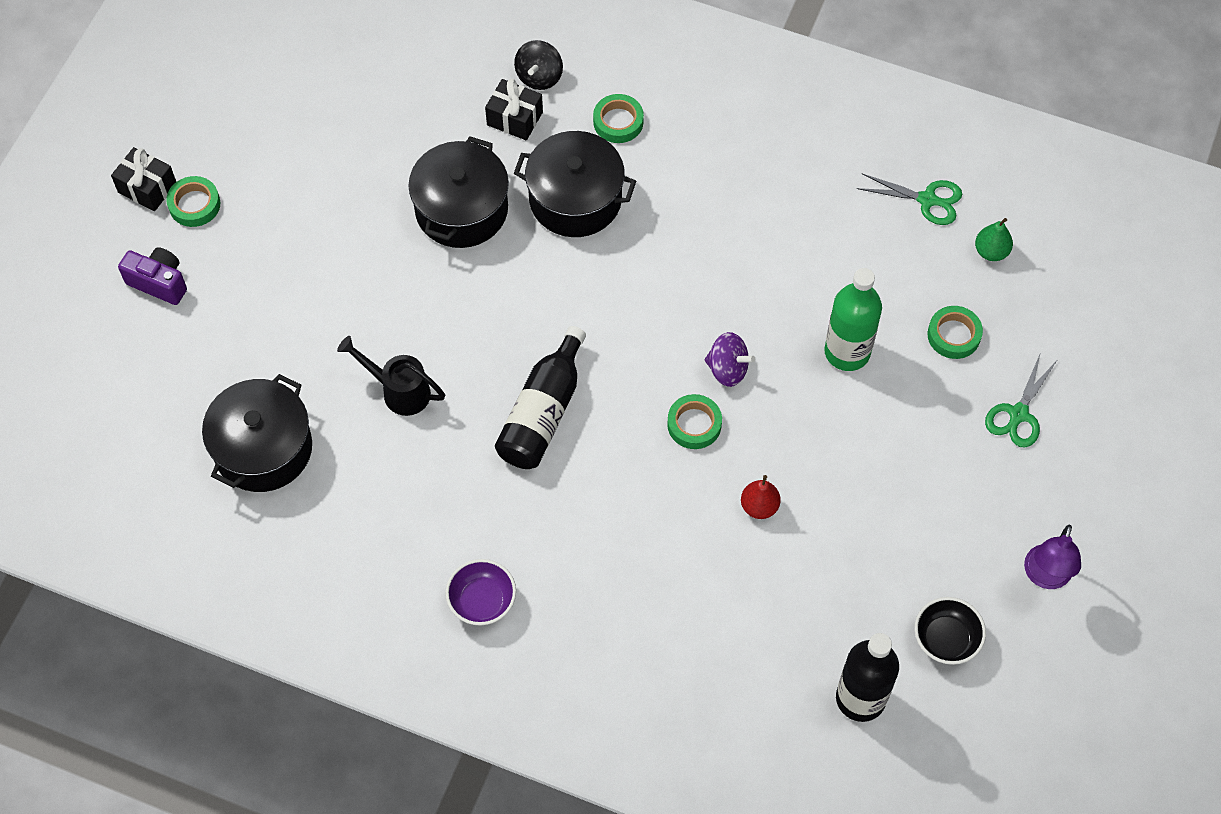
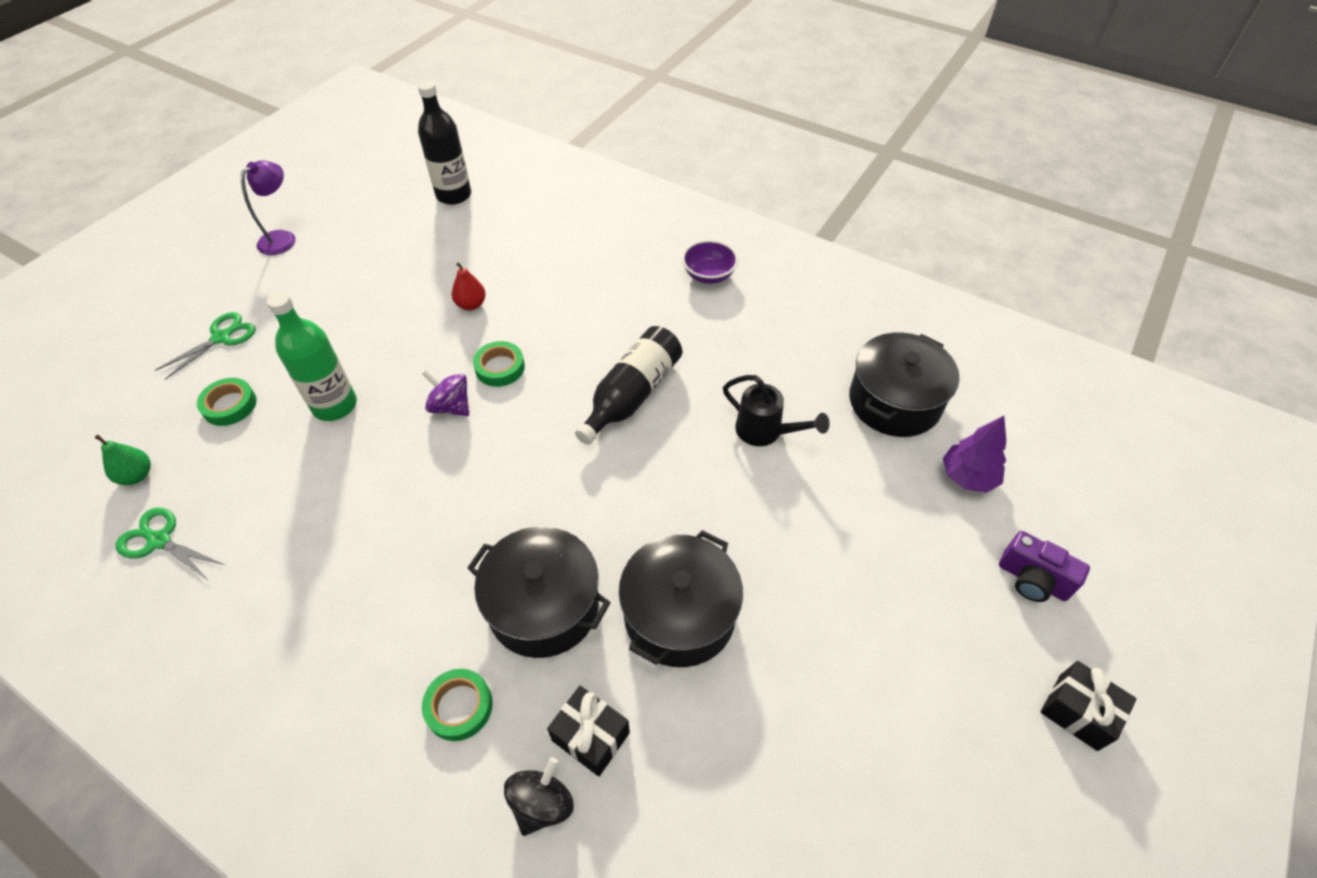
camera: 170 degrees left, 10 degrees down
(194, 204) = (1010, 676): green tape -> none
(199, 372) = (968, 477): none -> purple tree
(946, 639) = (377, 215): black bowl -> none

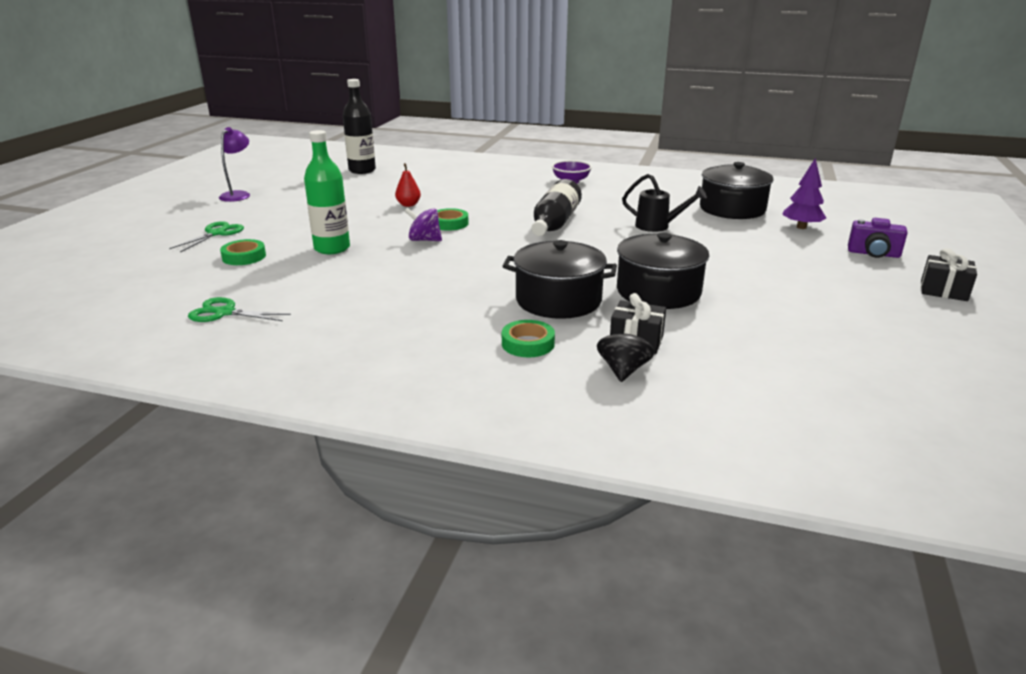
camera: 15 degrees left, 25 degrees down
(137, 475) = (184, 290): green pear -> none

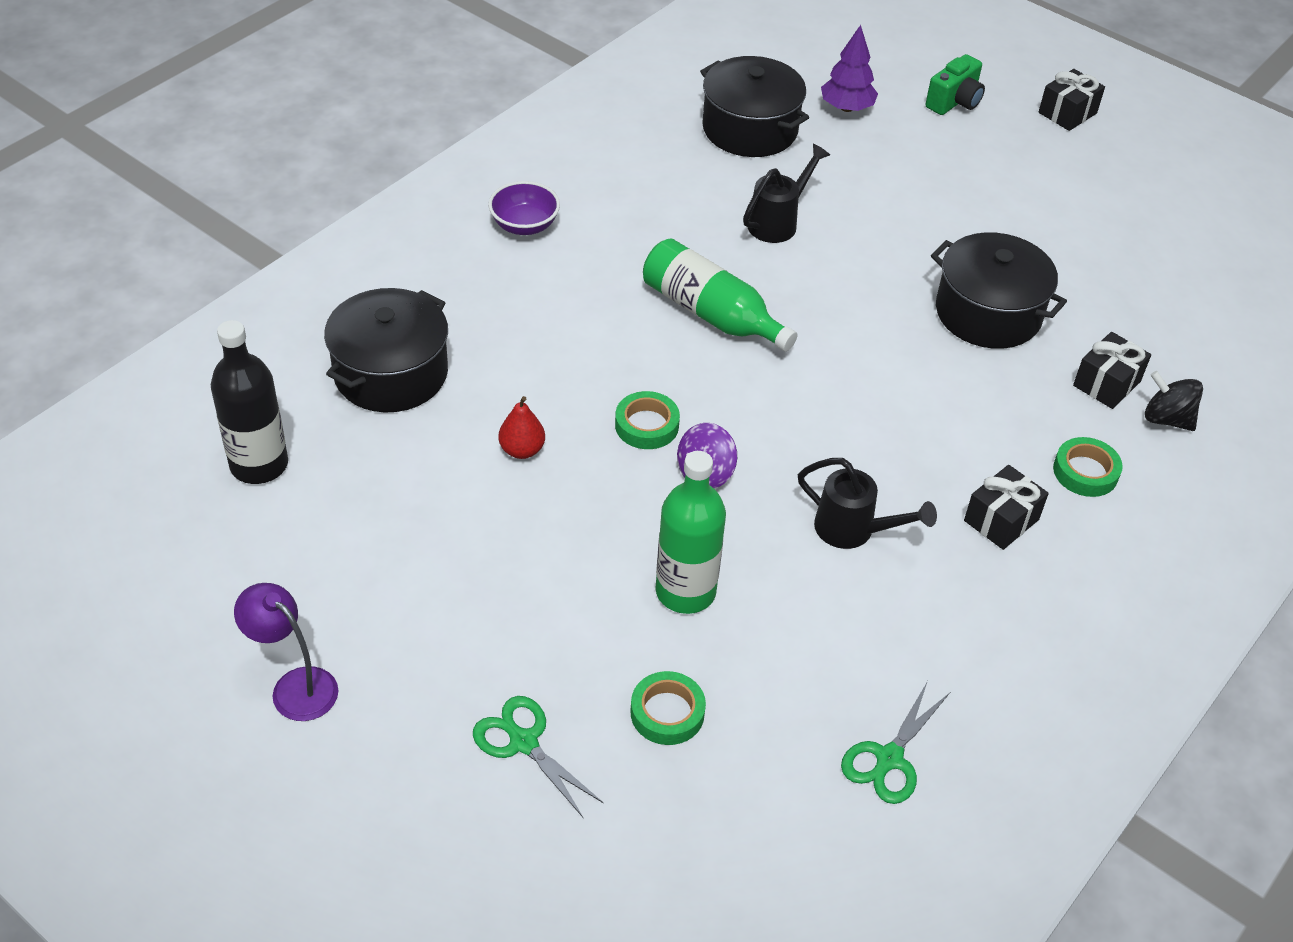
camera: 70 degrees left, 20 degrees up
(407, 280) = (854, 531): none -> black watering can
(452, 320) = (1001, 520): none -> black gift
(554, 223) = (711, 314): black bottle -> green bottle
(558, 300) = (979, 406): black pot -> black pot (391, 373)
(873, 254) = (954, 102): purple camera -> green camera

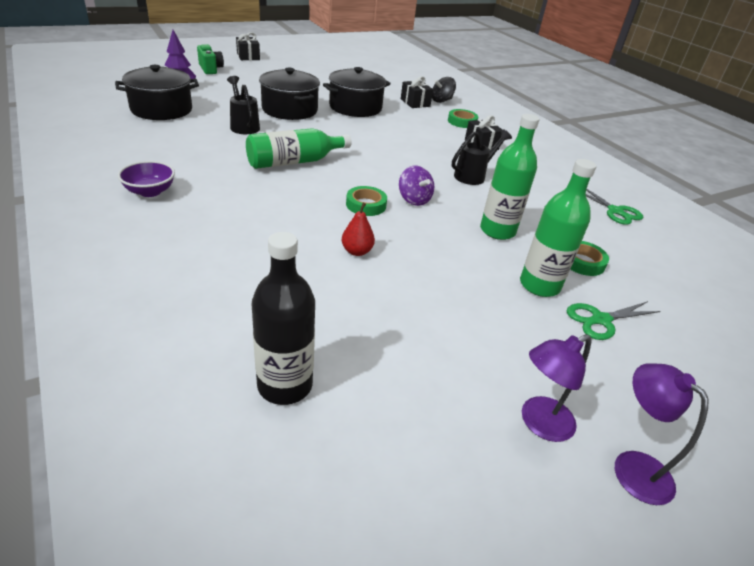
camera: 70 degrees left, 10 degrees down
(266, 779) = (632, 466): none -> purple lamp
(391, 373) = (238, 285): black pot -> black pot (289, 110)
(566, 661) = (539, 285): none -> green bottle

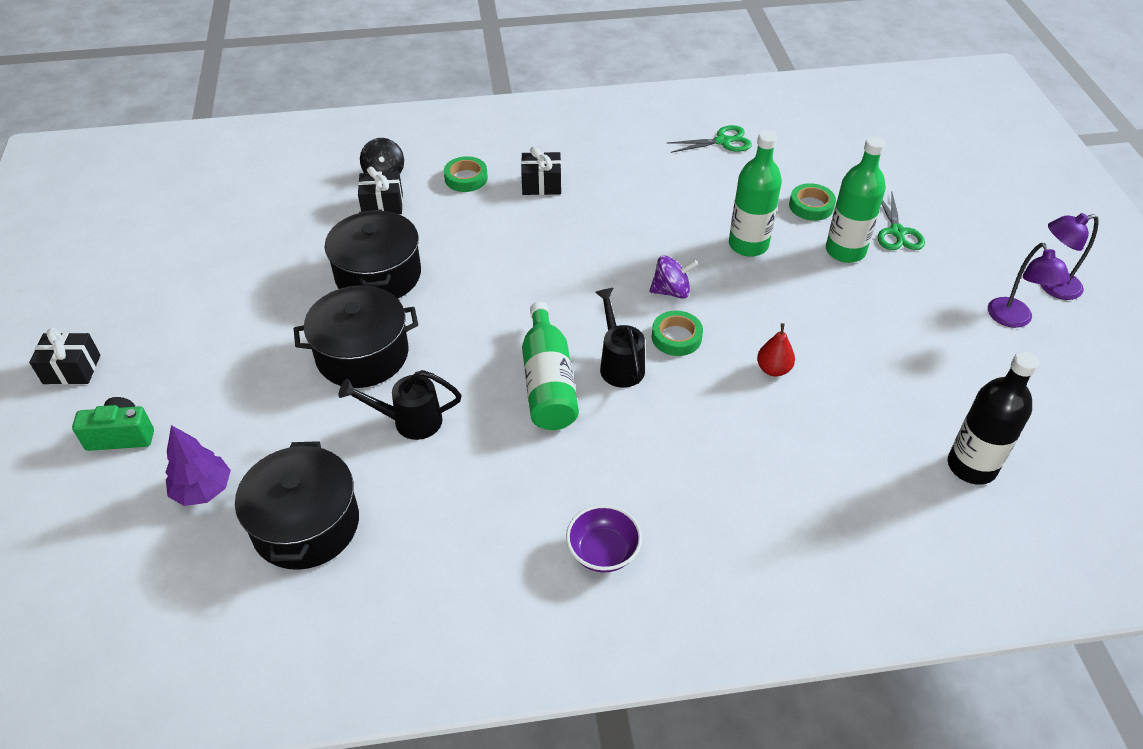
camera: 65 degrees left, 10 degrees up
(473, 175) = (623, 221): black watering can -> black watering can (619, 363)

